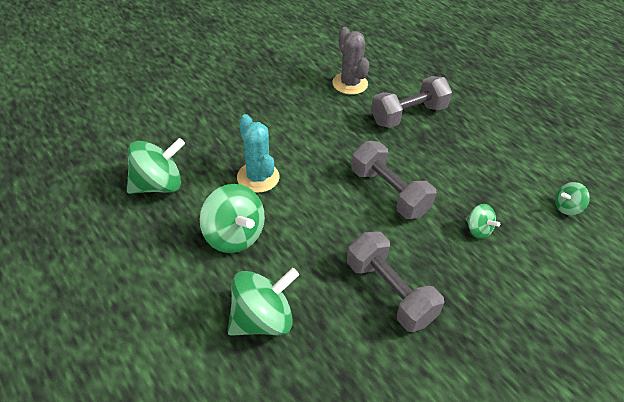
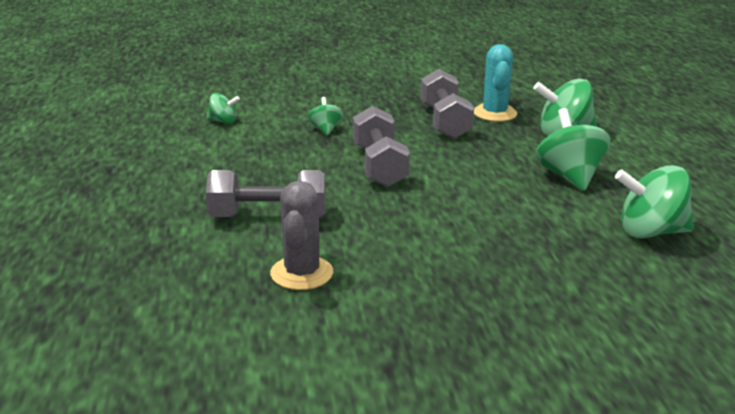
camera: 150 degrees left, 20 degrees down
(258, 177) = (519, 209): turquoise cactus -> turquoise cactus (495, 113)

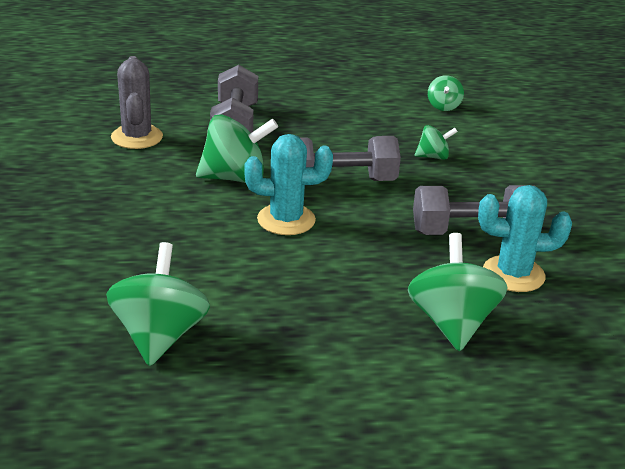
camera: 90 degrees right, 5 degrees up
(301, 273) = (137, 137): grey cactus -> grey cactus turned 75 degrees clockwise
(454, 187) = (286, 220): none -> turquoise cactus
(569, 177) = (311, 303): green spinning top -> green spinning top (235, 178)

